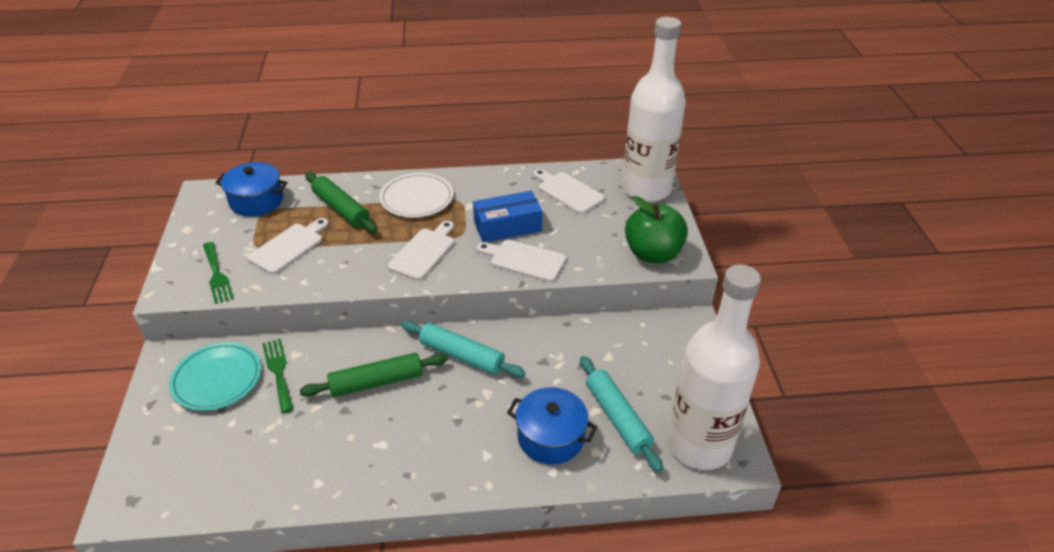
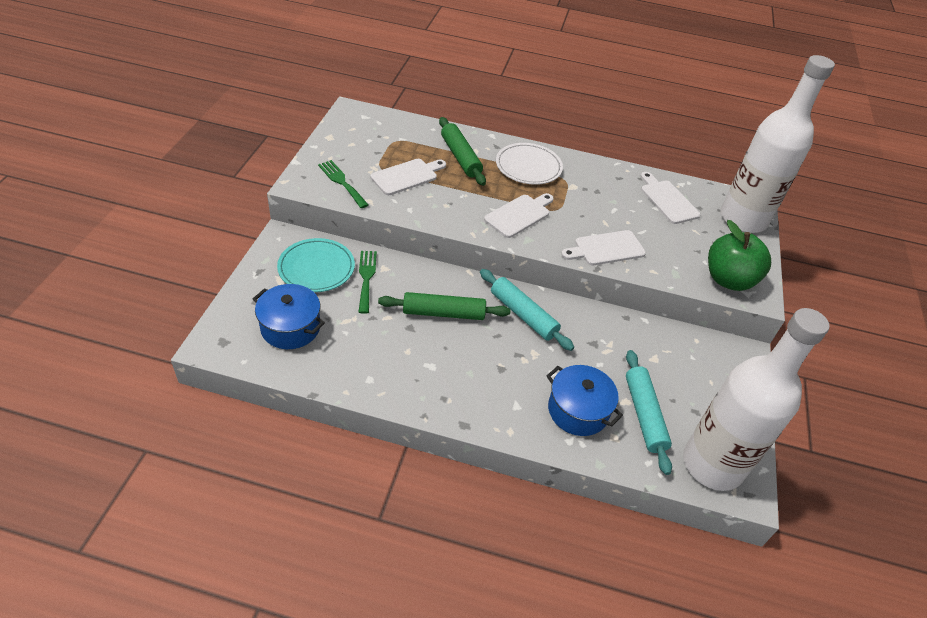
camera: 15 degrees right, 5 degrees up
(217, 275) = (342, 182): green fork -> green fork turned 150 degrees clockwise
(256, 201) = (392, 130): blue pot -> blue pot (290, 327)
(507, 226) = (601, 215): blue box -> none
(524, 260) = (606, 249): white cutting board -> white cutting board turned 60 degrees counterclockwise

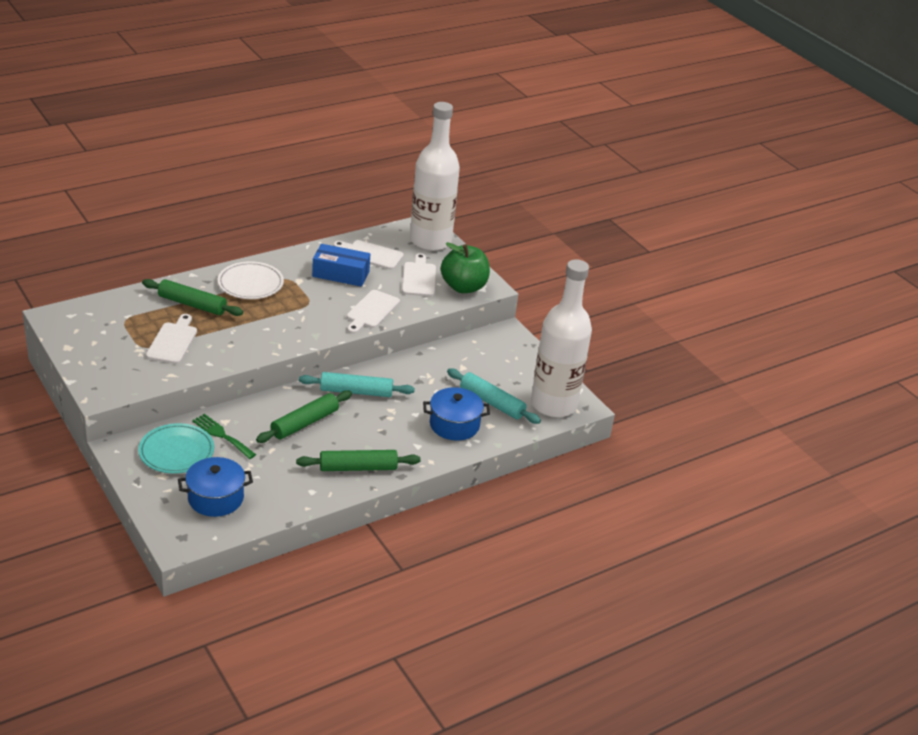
camera: 45 degrees left, 10 degrees down
(342, 182) = (130, 374): green fork -> none
(436, 387) = (358, 467): none -> green rolling pin
(519, 215) = (288, 322): white cutting board -> white cutting board (419, 278)
(618, 201) = (340, 274): none -> blue box

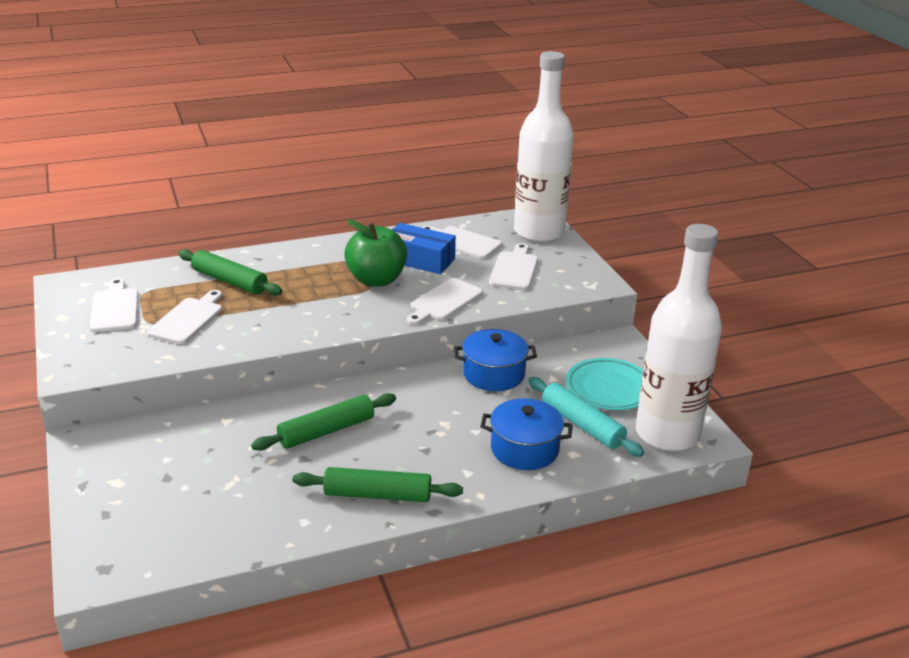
camera: 15 degrees right, 5 degrees down
(108, 336) = (115, 308): none -> white cutting board
(176, 452) = (149, 453): turquoise plate -> turquoise plate (609, 388)
(215, 498) = (172, 518): blue pot -> blue pot (493, 374)
(222, 435) = (215, 437): green fork -> none
(250, 284) = (308, 264): white plate -> none
(356, 391) = (405, 397): turquoise rolling pin -> none
(463, 287) = (568, 282): green apple -> green apple (376, 280)

